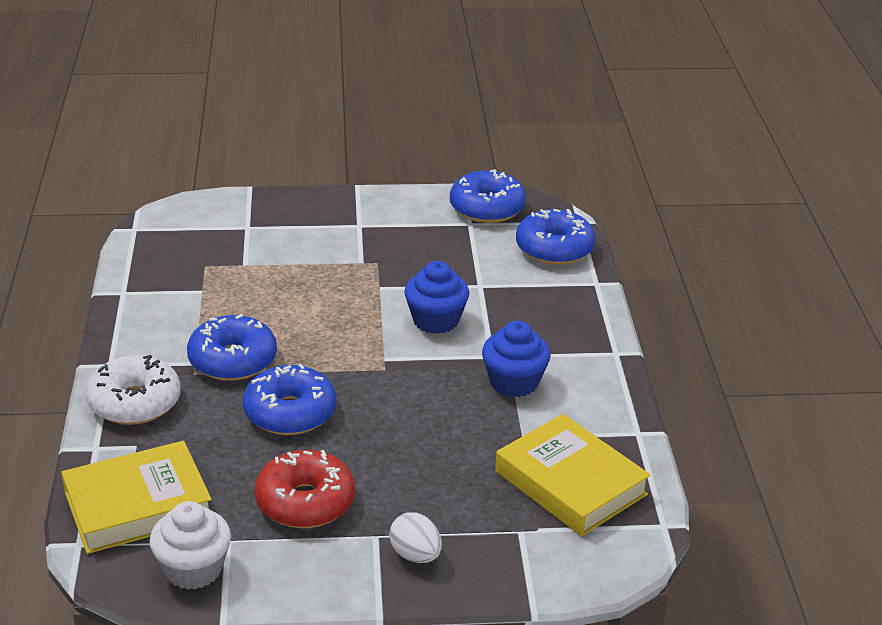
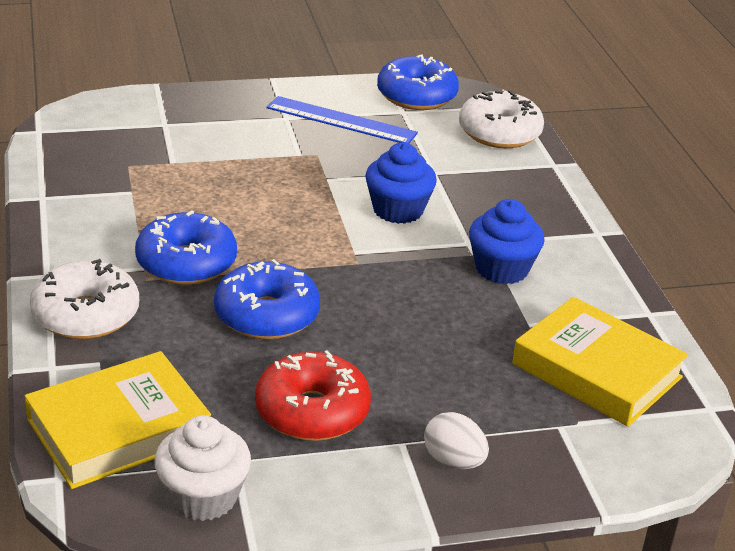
camera: 10 degrees left, 0 degrees up
(409, 230) = (341, 121): none -> blue ruler
(554, 249) = (499, 133): blue donut -> white donut

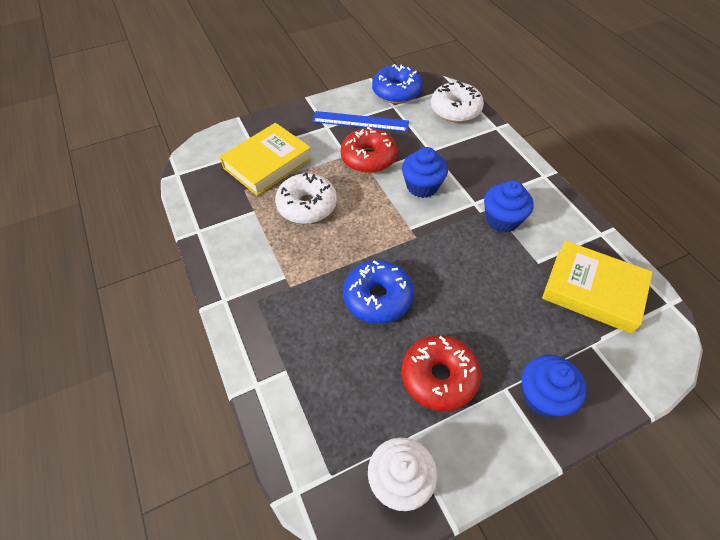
camera: 10 degrees left, 20 degrees up
(86, 315) = (262, 329): white donut -> white donut (307, 205)
(118, 429) = (320, 431): yellow book -> yellow book (267, 163)
(186, 263) = (310, 265): blue donut -> none
(332, 164) = (368, 158): none -> red donut
(453, 461) = (543, 396): white egg -> blue cupcake

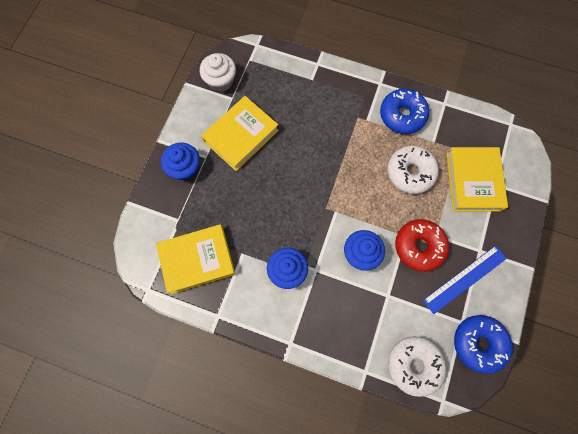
camera: 135 degrees right, 20 degrees up
(377, 298) = (308, 150): blue donut -> blue donut (402, 115)
(439, 377) = (241, 136): red donut -> yellow book

